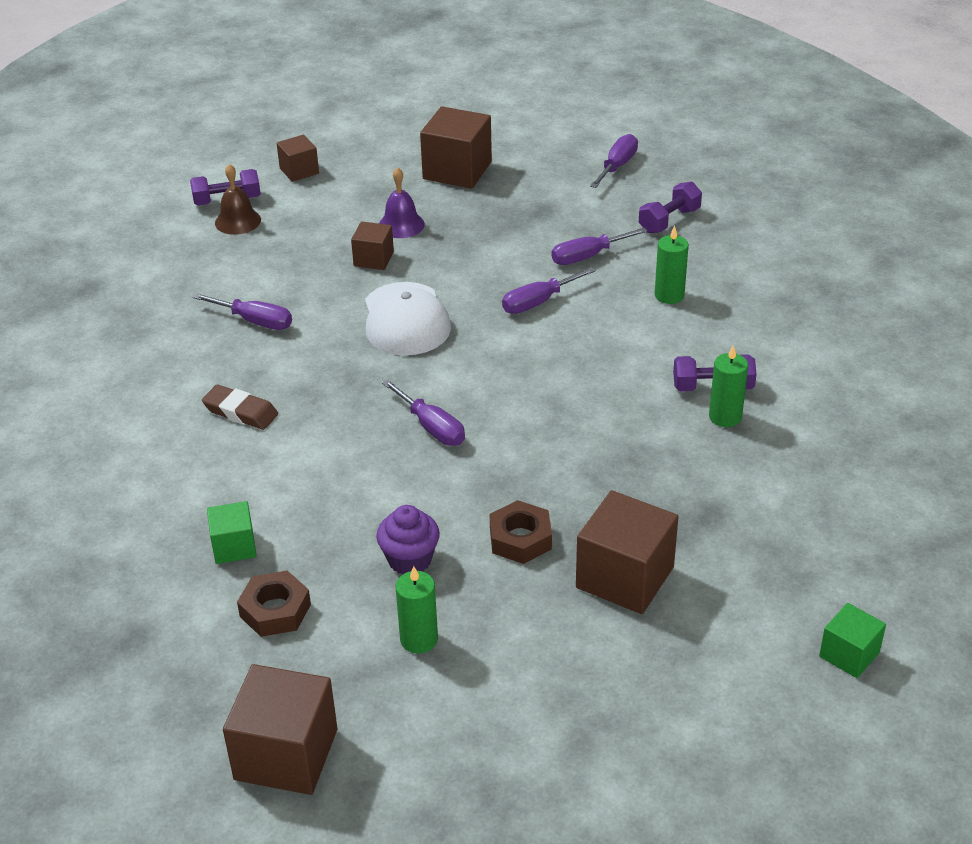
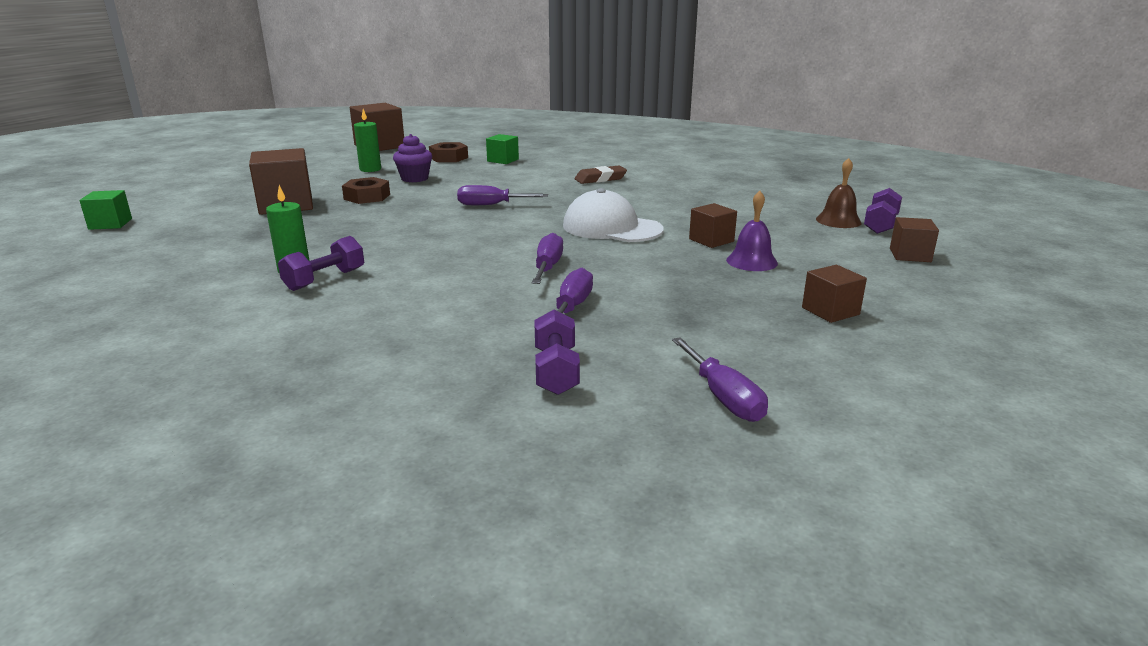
camera: 130 degrees right, 15 degrees down
(255, 321) = (687, 198): purple screwdriver -> none
(457, 170) = (830, 311): brown cube -> brown cube, size x0.56
(669, 295) = (448, 313): green candle -> none

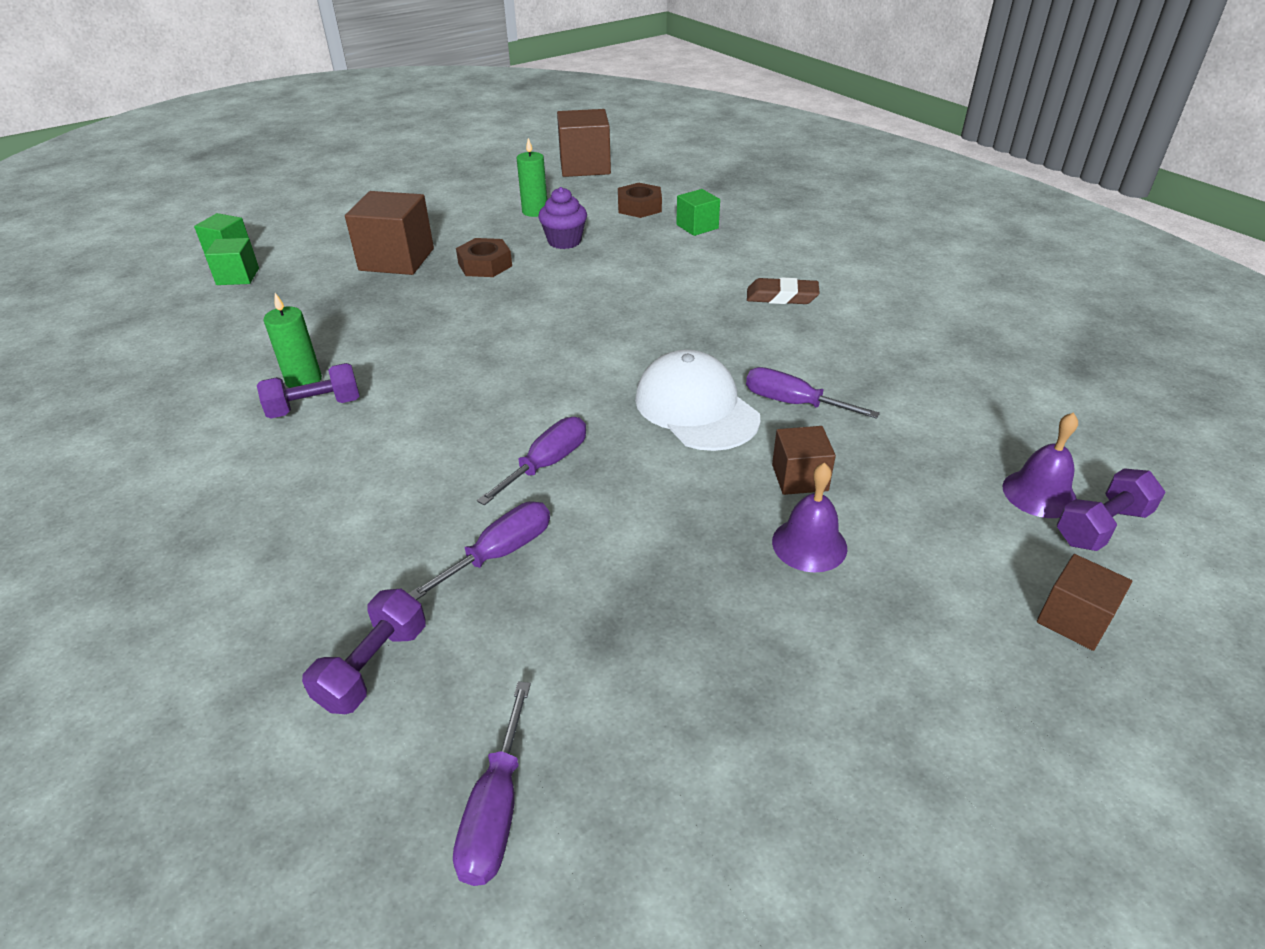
camera: 30 degrees right, 15 degrees up
(142, 234) = (238, 276): none -> green cube
(491, 205) = (599, 318): purple screwdriver -> purple screwdriver (792, 403)
(830, 311) = (809, 700): brown cube -> none
(838, 220) = (1039, 493): brown bell -> purple bell

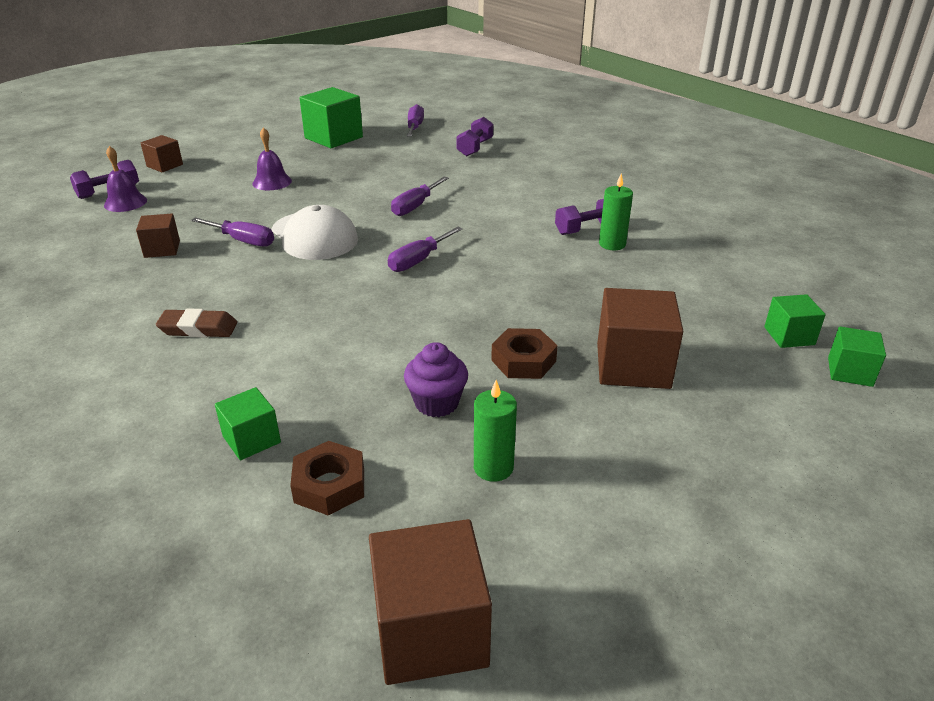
camera: 175 degrees right, 5 degrees down
(500, 553) = (432, 175): purple screwdriver -> purple screwdriver (418, 260)
(724, 749) = (333, 137): none -> green cube
(799, 477) = (261, 205): brown cube -> brown cube (162, 249)

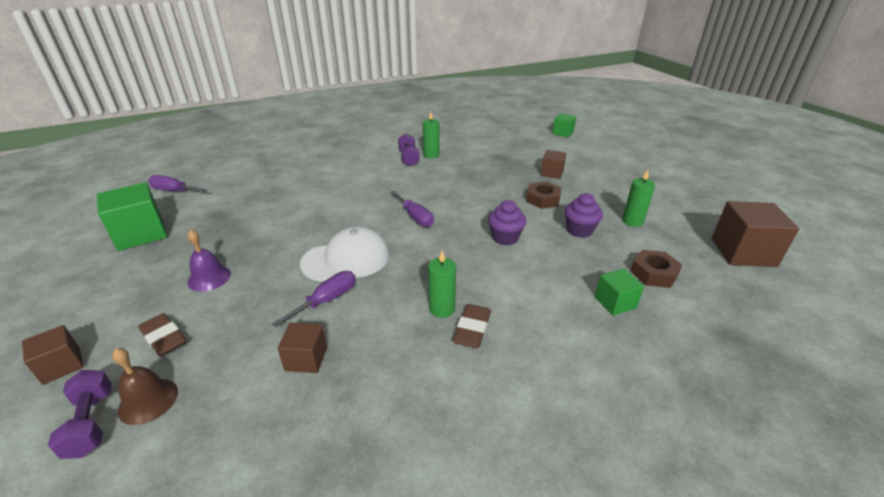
camera: 75 degrees left, 0 degrees up
(125, 202) = (148, 400): purple bell -> brown bell
(192, 188) = (164, 338): none -> brown eraser
(232, 305) = (442, 309): none -> green candle
(391, 334) = (505, 238): none -> purple cupcake
(415, 206) = (330, 209): purple screwdriver -> none
(475, 148) = (250, 172): purple dumbbell -> none
(633, 365) = (552, 173): brown cube -> brown cube, size x0.56
(789, 336) = (534, 136): green cube -> none

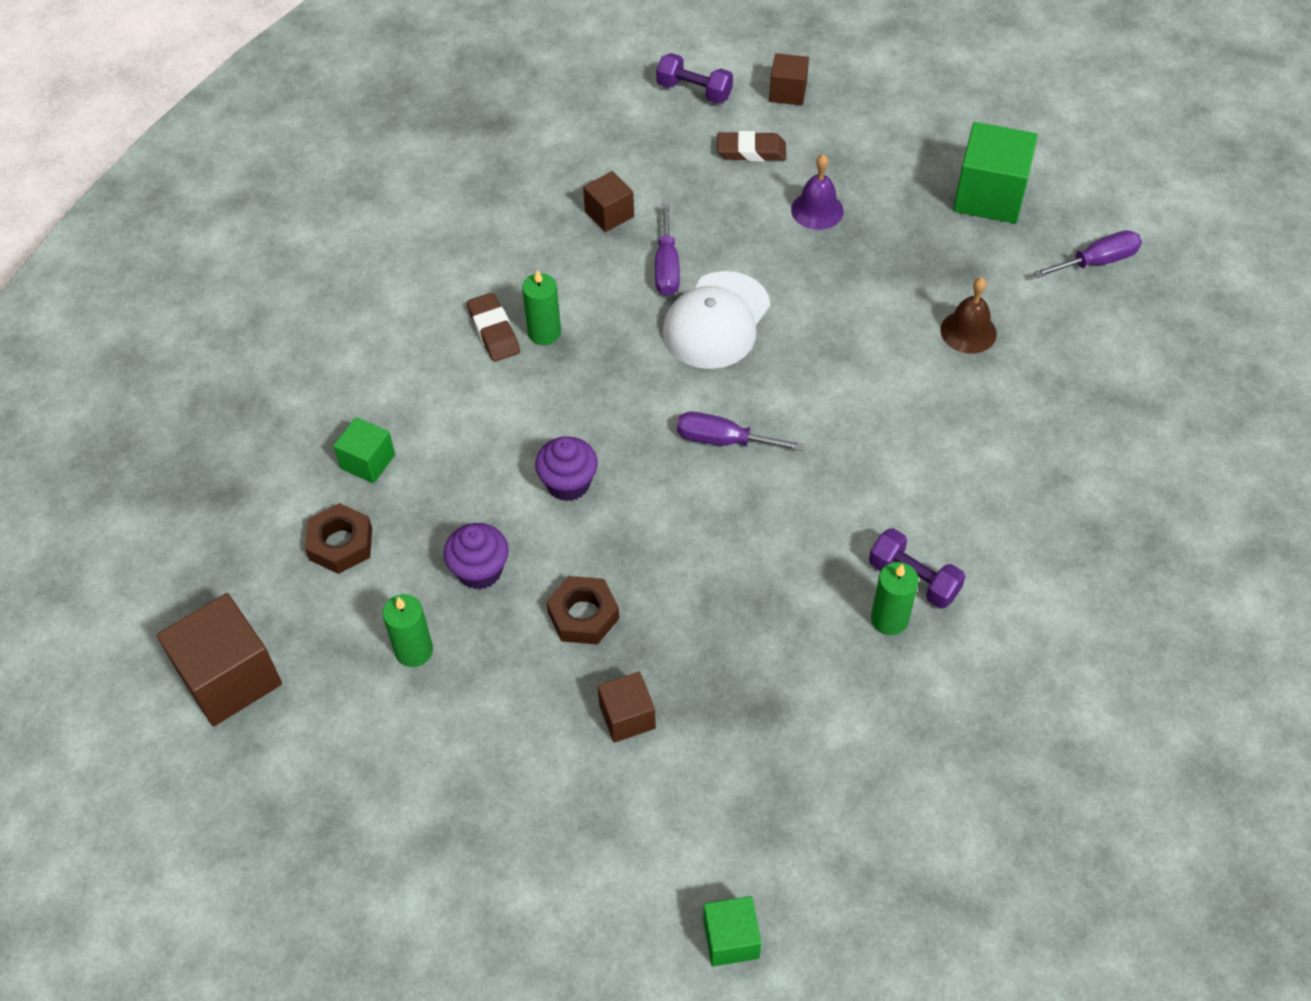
camera: 140 degrees right, 20 degrees up
(148, 400) = (681, 121): brown bell -> brown bell (968, 331)

